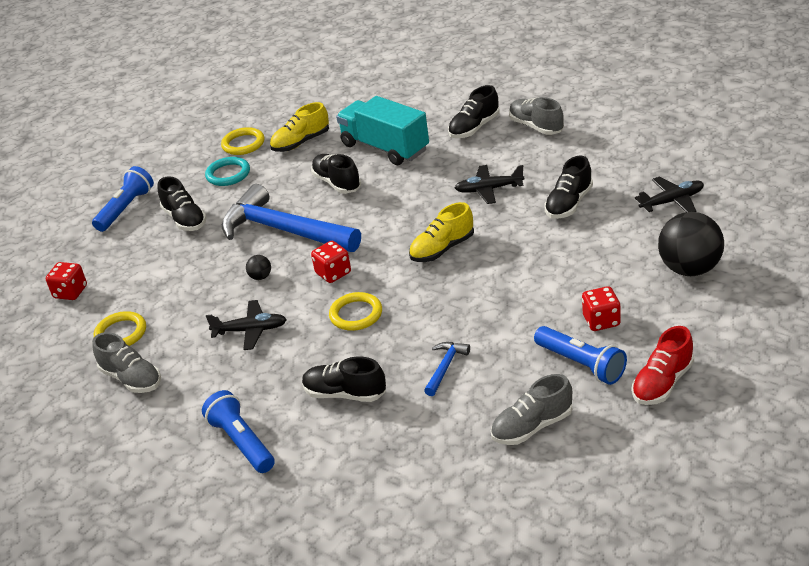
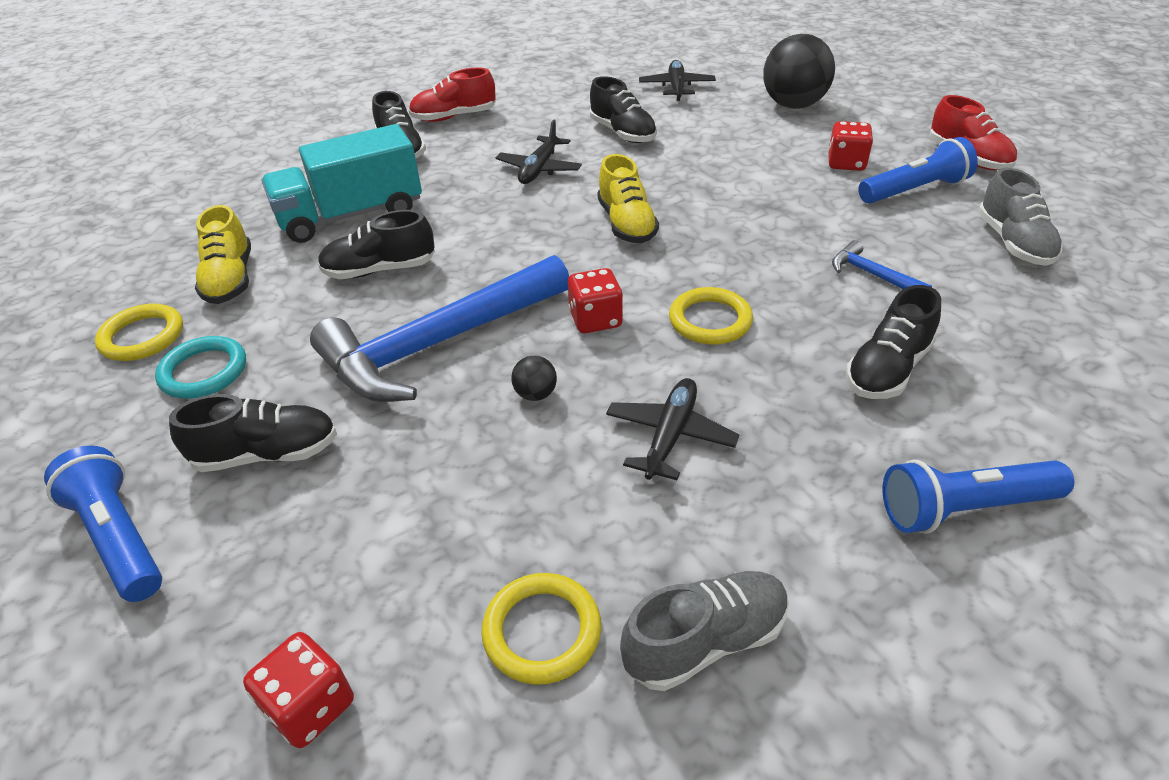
camera: 70 degrees left, 5 degrees up
(536, 126) = (454, 117): grey shoe -> red shoe

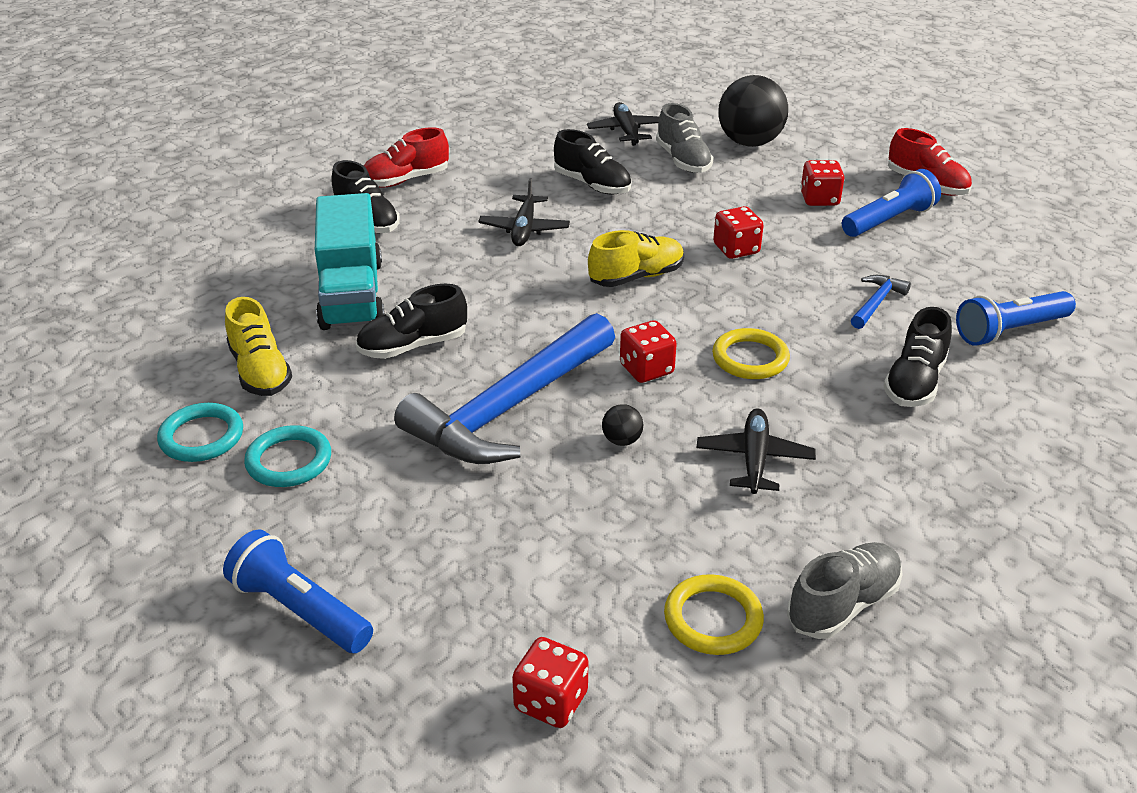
camera: 15 degrees left, 5 degrees down
(142, 337) = (201, 437): yellow ring -> turquoise ring
(267, 454) = (398, 523): black shoe -> none
(351, 215) = (351, 294): turquoise truck -> turquoise truck turned 60 degrees counterclockwise
(626, 224) = (636, 277): yellow shoe -> yellow shoe turned 90 degrees counterclockwise
(740, 205) = (736, 249): none -> red dice
(872, 275) = (876, 302): blue hammer -> blue hammer turned 90 degrees clockwise
(964, 508) = (1005, 482): blue flashlight -> blue flashlight (1010, 331)
(1013, 243) = (986, 262): grey shoe -> grey shoe (683, 160)

